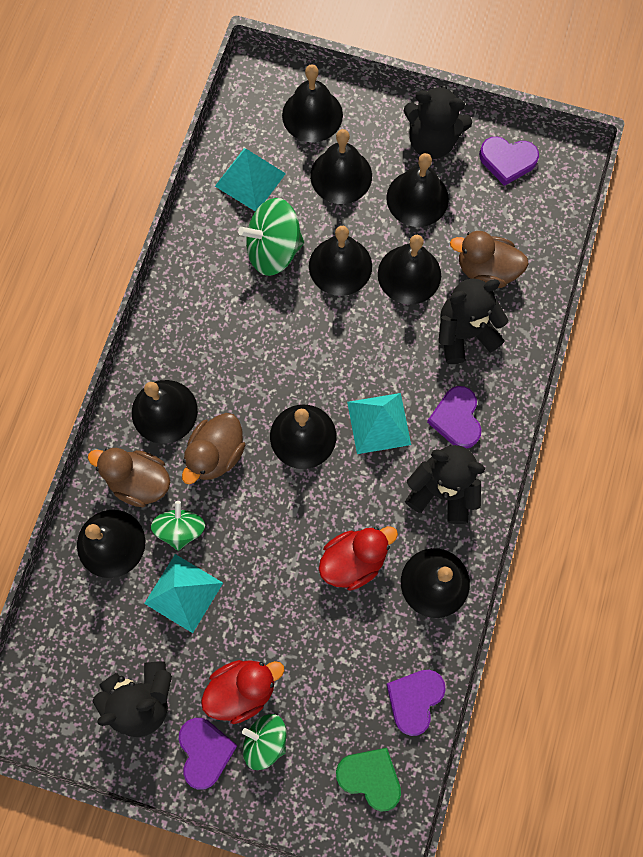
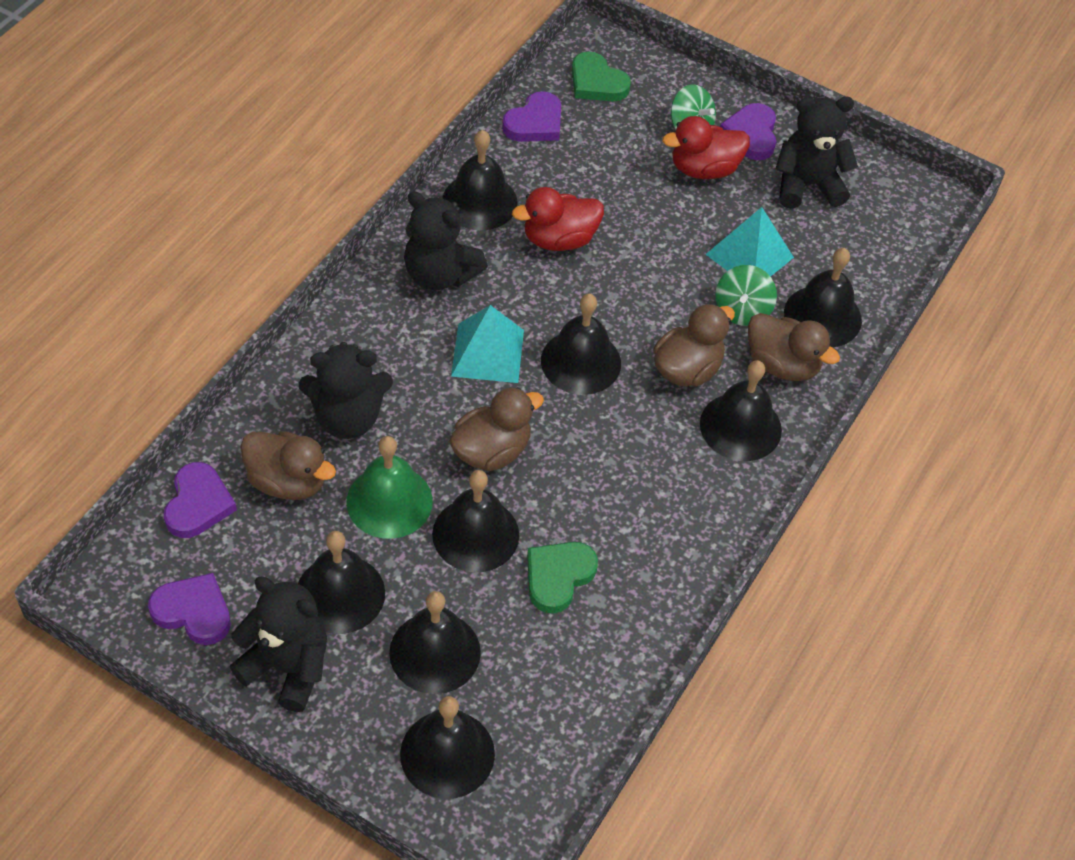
camera: 170 degrees left, 20 degrees down
(250, 180) = (565, 680): turquoise pyramid -> none
(273, 250) = (558, 577): green spinning top -> green heart
(349, 335) = (491, 451): none -> brown duck
(409, 274) = (389, 501): black bell -> green bell
(456, 419) = (395, 335): purple heart -> purple heart (198, 504)

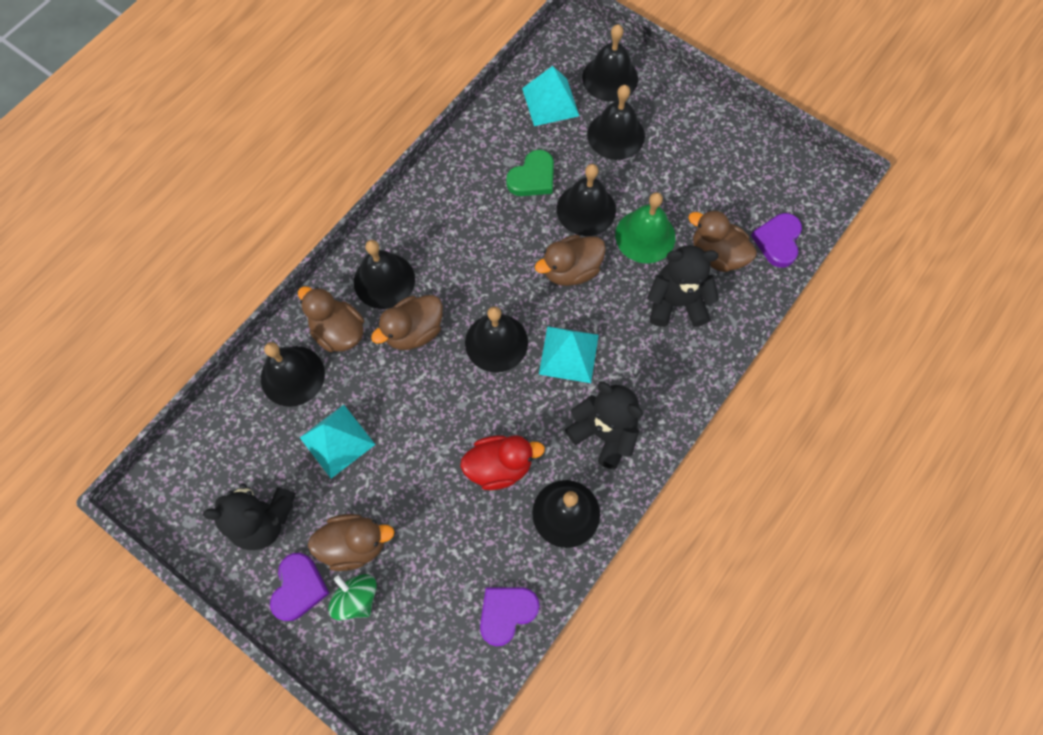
camera: 170 degrees left, 15 degrees up
(193, 611) = (770, 168): purple heart -> none
(287, 667) = (708, 131): black teddy bear -> none
(340, 594) = (677, 174): black bell -> none
(543, 703) = (550, 102): none -> turquoise pyramid
(597, 82) = (438, 669): green heart -> none
(704, 169) = (354, 544): red duck -> brown duck
(742, 310) = (357, 385): green spinning top -> none

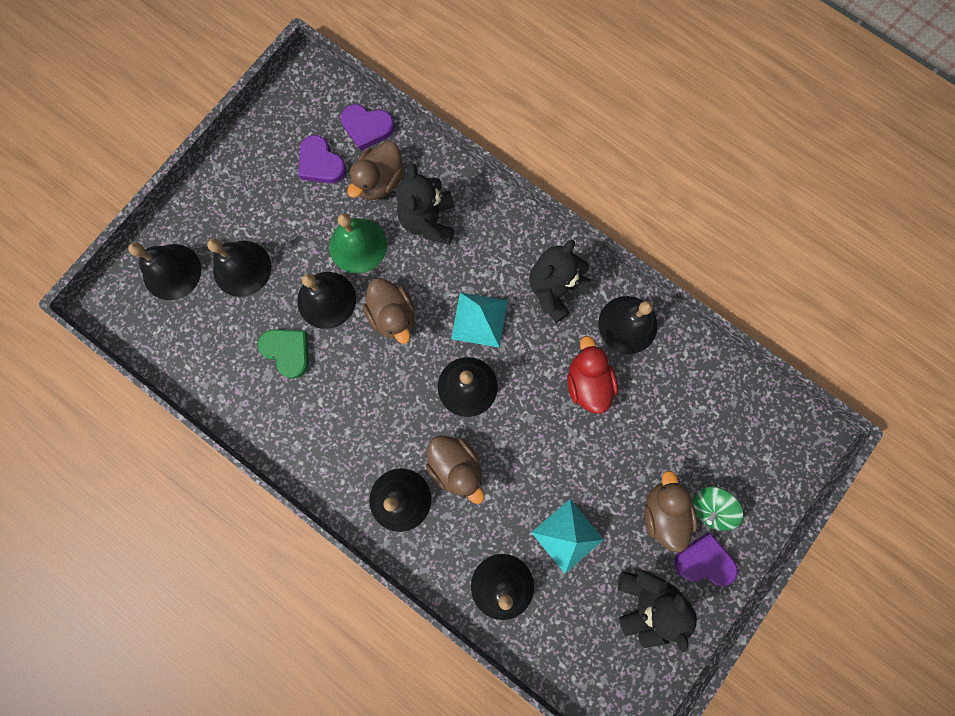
camera: 90 degrees left, 10 degrees up
(338, 332) = (455, 543): brown duck -> none
(506, 613) = (714, 375): purple heart -> purple heart (321, 163)
(550, 102) = (197, 333): turquoise pyramid -> none

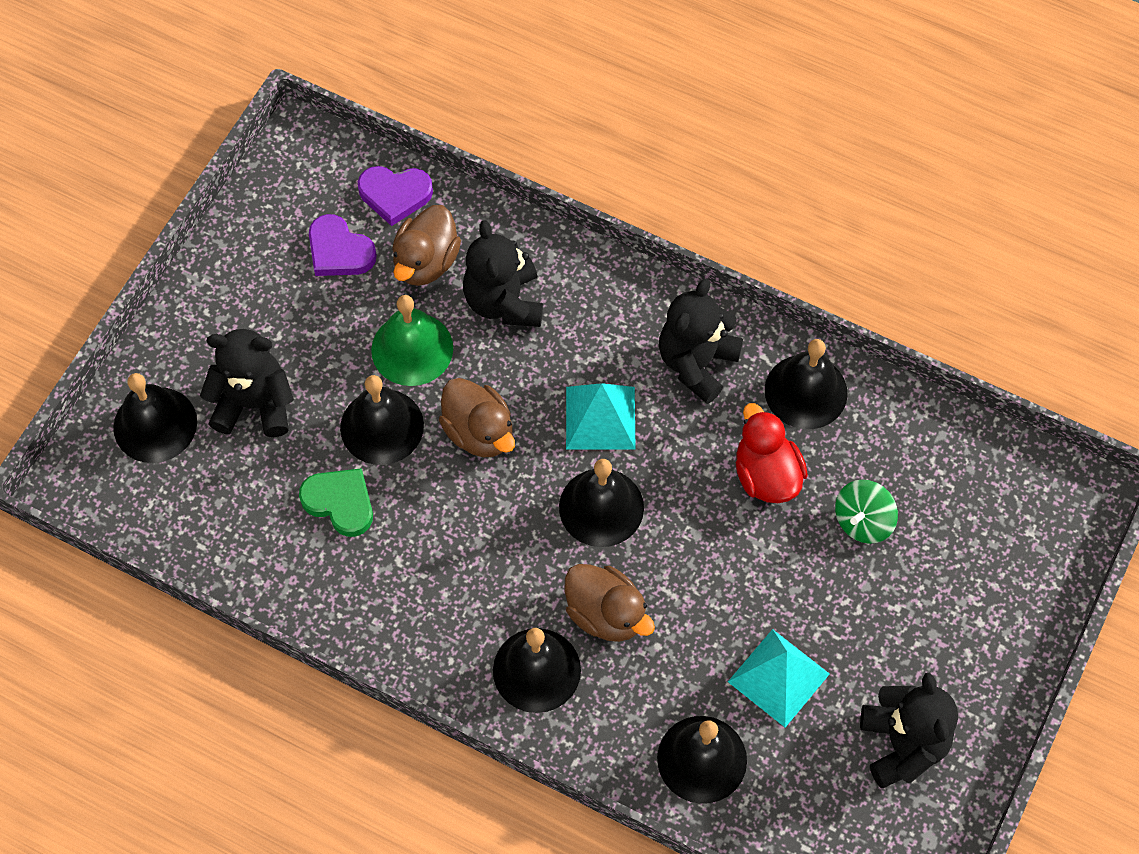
camera: 10 degrees left, 15 degrees down
(242, 268) = (254, 404): black bell -> black teddy bear
(663, 512) = (904, 624): brown duck -> none
(704, 561) = (973, 678): purple heart -> none
(710, 507) = (966, 607): green spinning top -> green spinning top (863, 521)

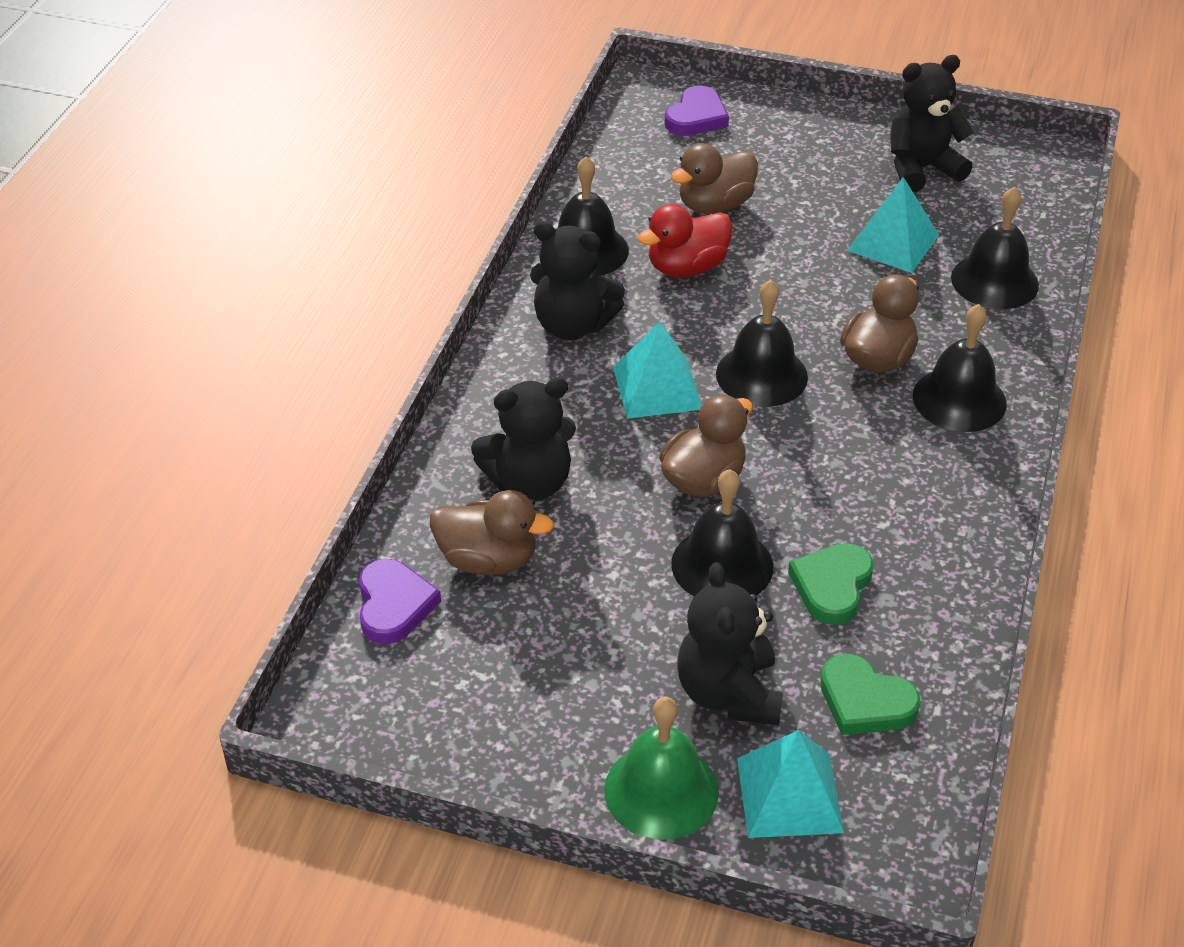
camera: 100 degrees left, 20 degrees down
(155, 424) = (789, 795): black bell -> turquoise pyramid
(222, 497) = (865, 701): none -> green heart
(339, 251) = (487, 647): purple heart -> purple heart (696, 117)
(412, 349) = (611, 554): green bell -> green bell (661, 790)
(863, 521) = (715, 205): green spinning top -> brown duck

